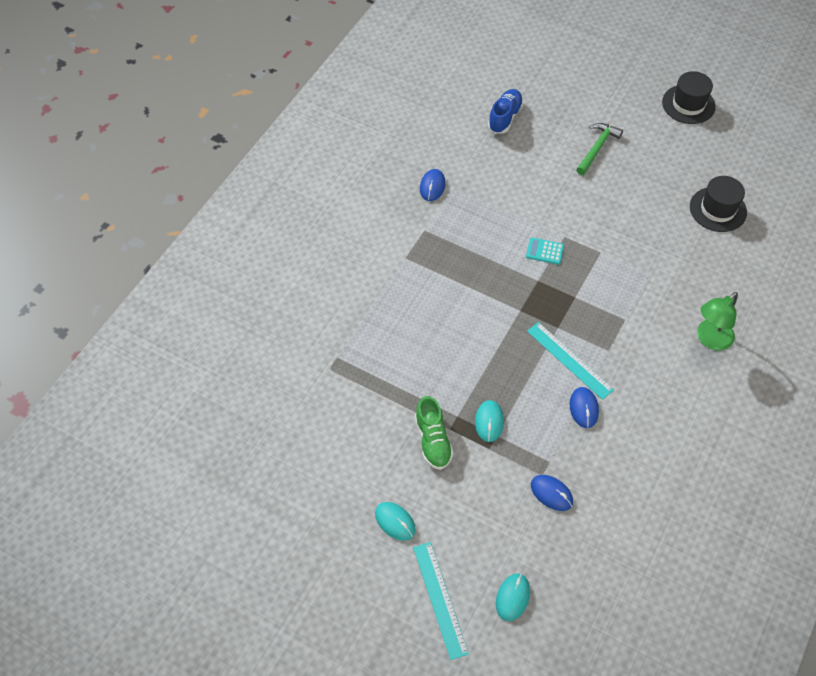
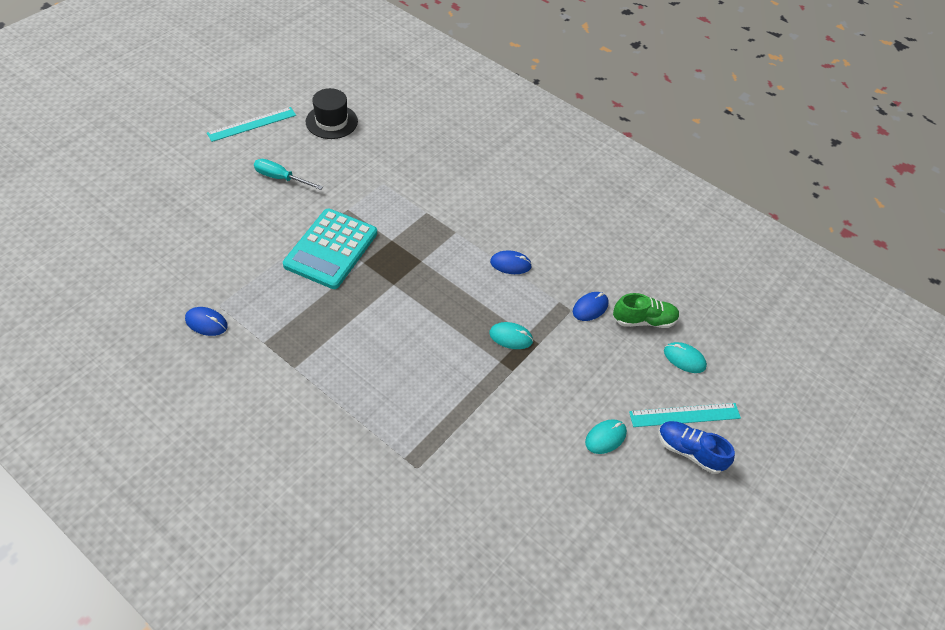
camera: 85 degrees left, 5 degrees down
(433, 440) = (523, 387): green shoe -> green shoe (643, 320)
(505, 117) = (142, 239): blue shoe -> blue shoe (689, 451)
(544, 251) = (331, 249): turquoise calculator -> turquoise calculator, size x2.44
(569, 360) = (458, 261): turquoise ruler -> turquoise ruler (252, 124)
(597, 148) = (222, 179): green hammer -> none
(618, 190) = (281, 178): none -> turquoise screwdriver
(688, 104) = (203, 104): black hat -> none
(710, 340) = (462, 165): green lamp -> none

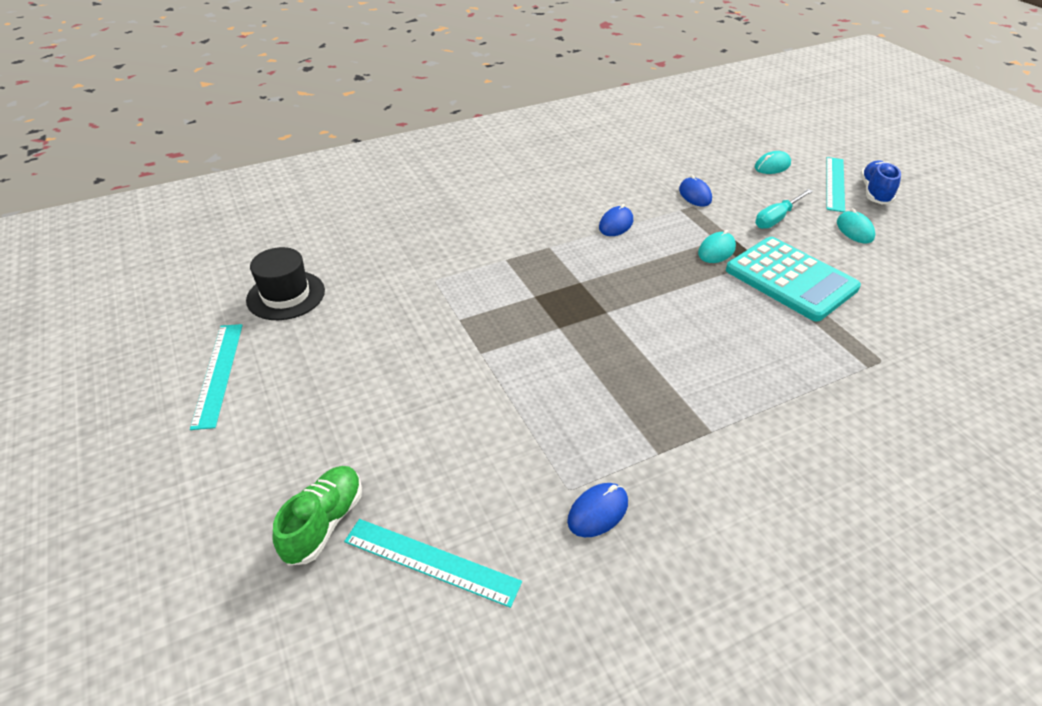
camera: 60 degrees left, 10 degrees down
(151, 260) = (431, 561): none -> turquoise ruler
(281, 178) = (357, 368): turquoise screwdriver -> turquoise screwdriver (777, 218)
(331, 249) = (521, 350): turquoise calculator -> turquoise calculator (790, 279)
(643, 320) = (721, 172): green shoe -> green shoe (324, 523)
(689, 451) = (875, 192): blue shoe -> blue shoe turned 135 degrees clockwise

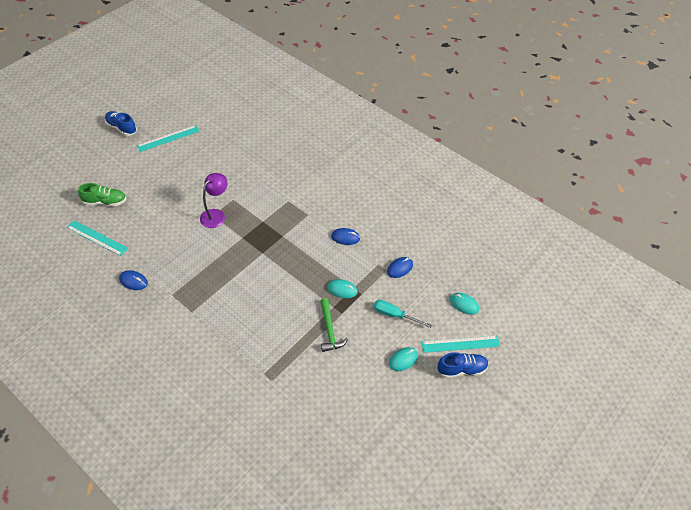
camera: 65 degrees right, 10 degrees up
(104, 446) = (122, 128): none -> blue shoe
(286, 295) = (224, 135): black hat -> none
(431, 561) = (97, 238): turquoise ruler -> turquoise ruler turned 60 degrees counterclockwise
(484, 348) = (216, 215): none -> purple lamp
(790, 279) = (329, 330): turquoise calculator -> green hammer

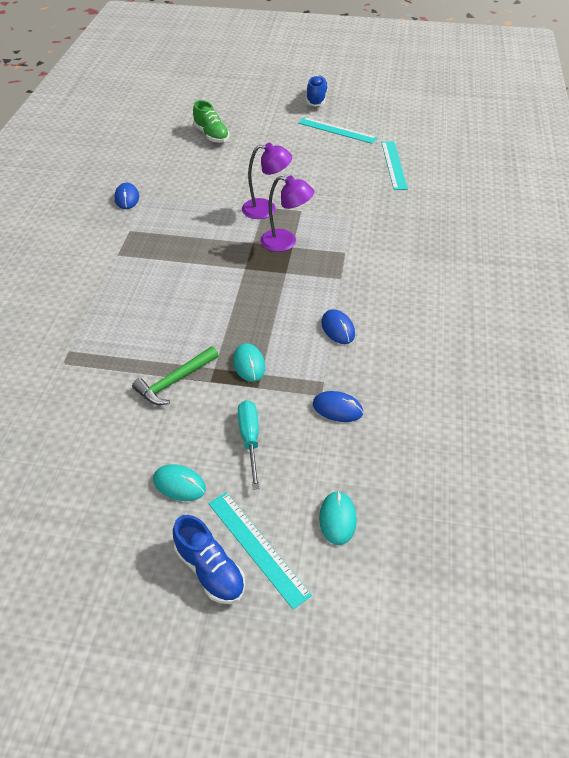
camera: 60 degrees right, 5 degrees down
(97, 238) = (162, 152): turquoise ruler -> turquoise ruler (394, 165)
(256, 222) = (286, 242): none -> purple lamp

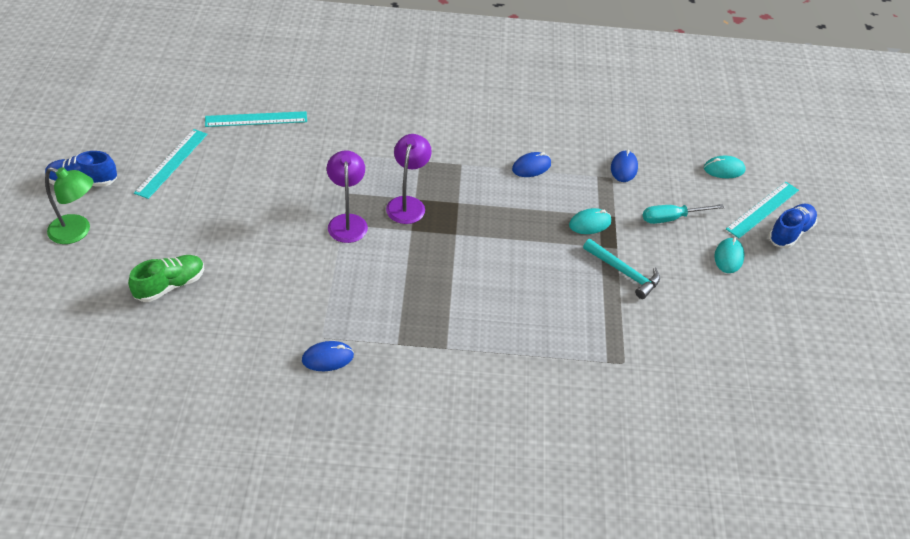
camera: 100 degrees left, 0 degrees up
(174, 381) = (624, 272): green hammer -> turquoise hammer
(267, 101) = (77, 232): none -> green lamp

